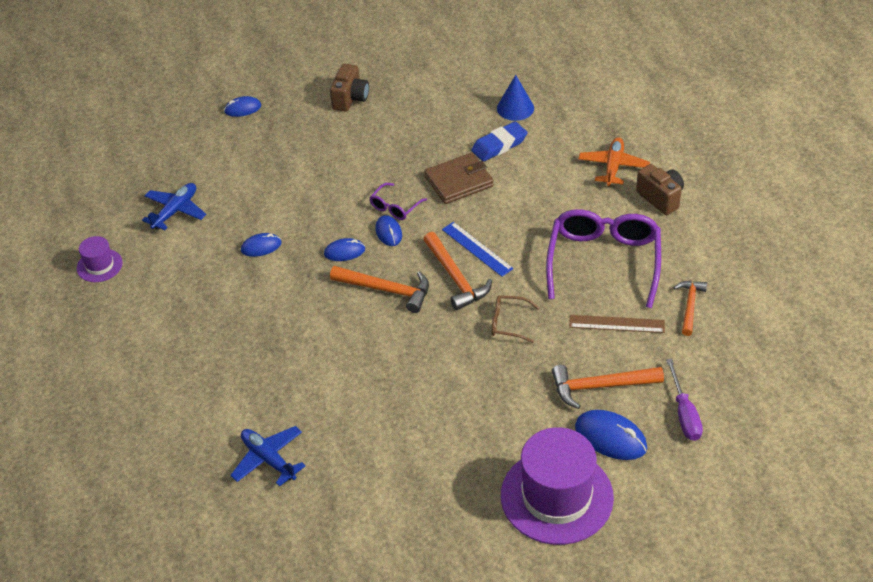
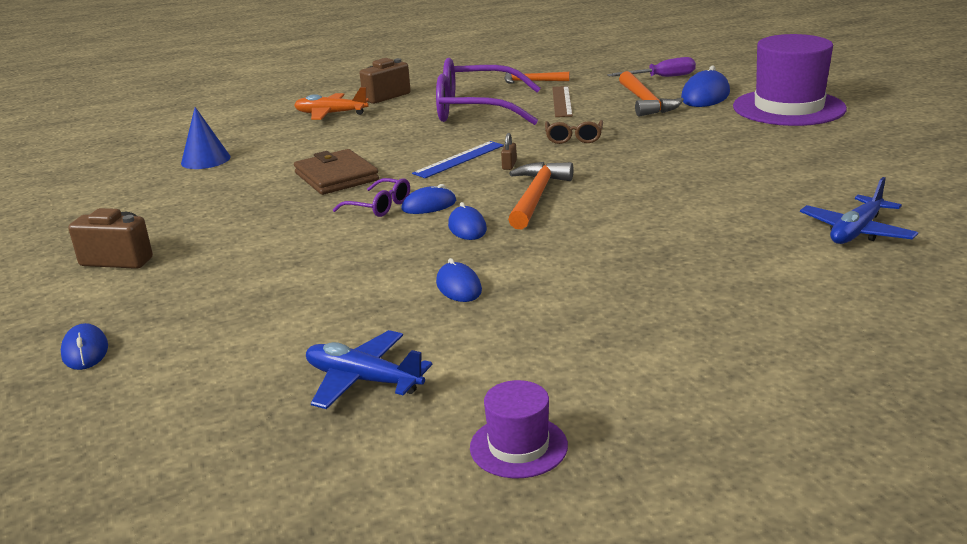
camera: 95 degrees left, 20 degrees down
(455, 278) = (509, 165): orange hammer -> brown padlock
(499, 145) = (274, 162): blue eraser -> none

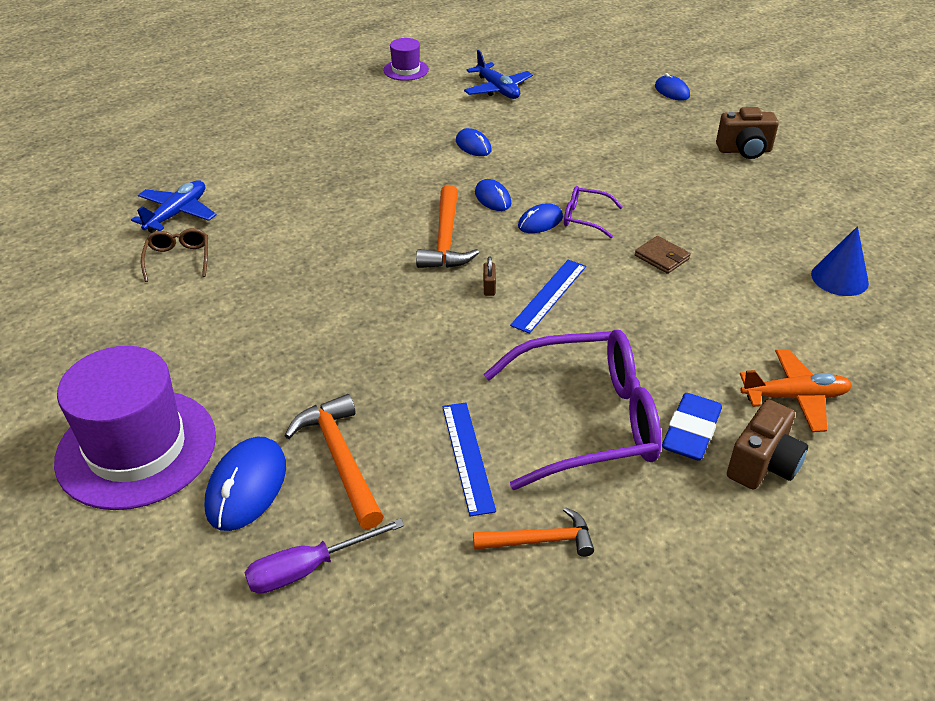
camera: 165 degrees right, 15 degrees up
(336, 177) = (662, 257): brown wallet -> brown wallet, size x0.56
(363, 380) = (497, 89): blue plane -> blue plane turned 45 degrees clockwise
(413, 105) = (691, 432): none -> blue eraser
(562, 101) = (467, 456): brown ruler -> blue ruler
(574, 138) = (430, 348): brown glasses -> brown glasses (178, 259)

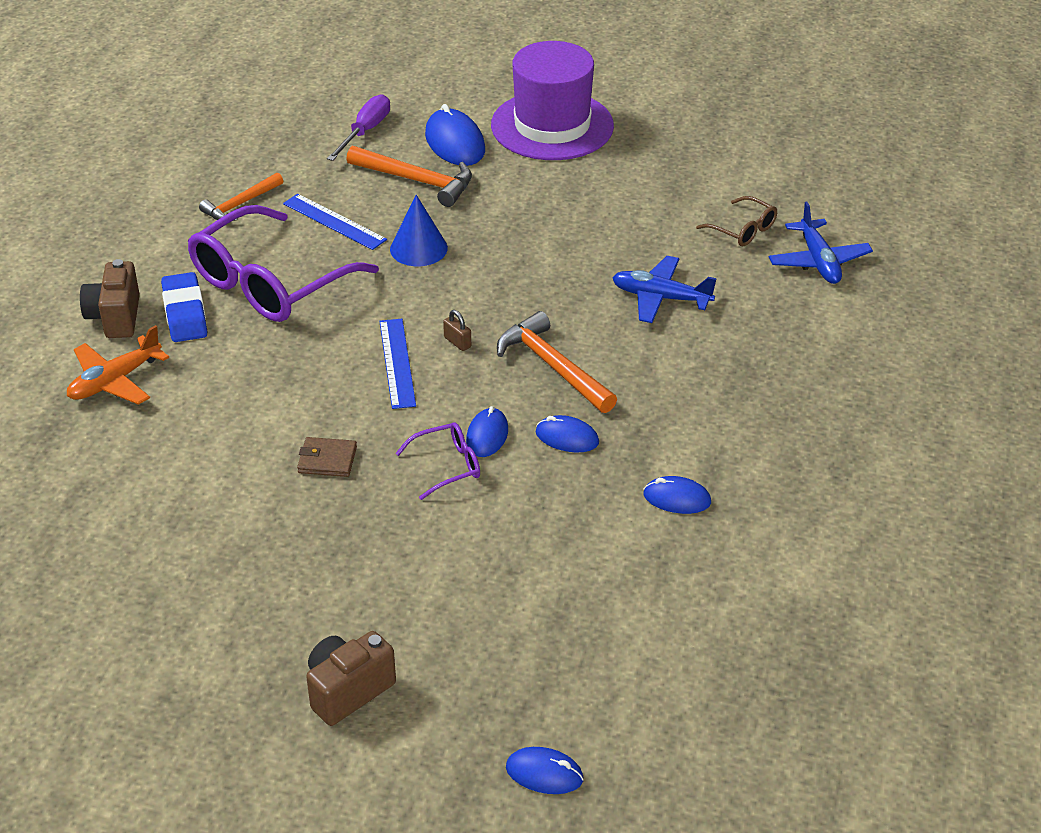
camera: 140 degrees right, 0 degrees up
(406, 70) = (936, 584): purple hat -> none
(497, 89) = (775, 620): blue plane -> blue plane (661, 298)
(839, 278) = (126, 533): blue cone -> blue cone (418, 248)

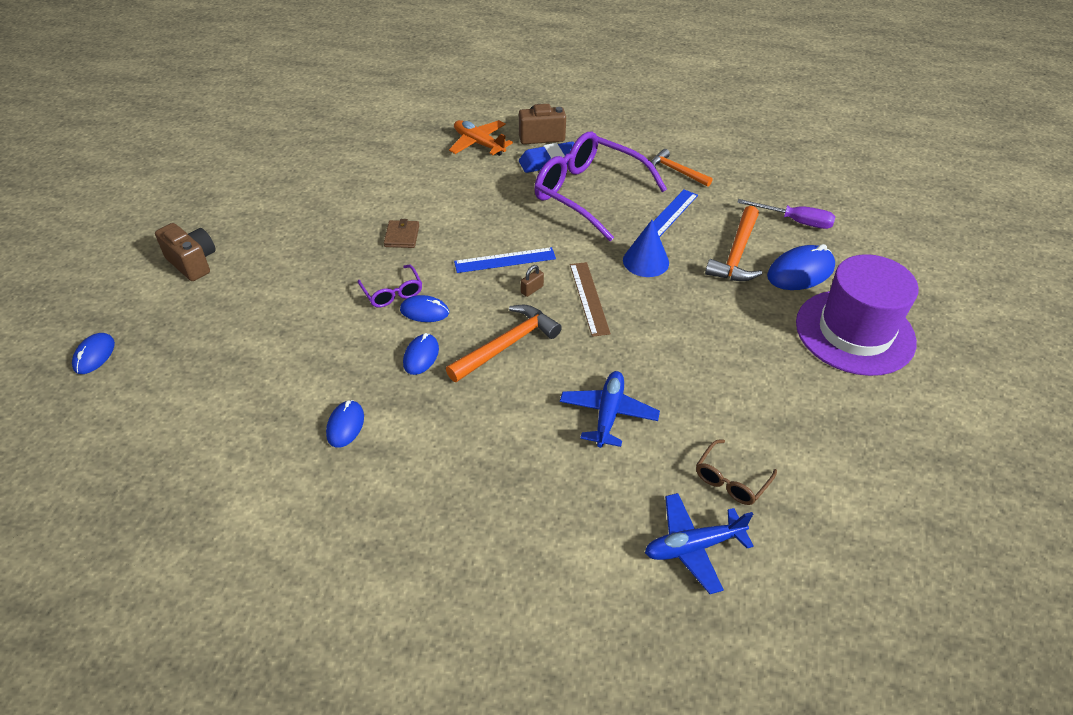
camera: 85 degrees right, 5 degrees up
(479, 297) = (589, 298): none -> brown ruler

